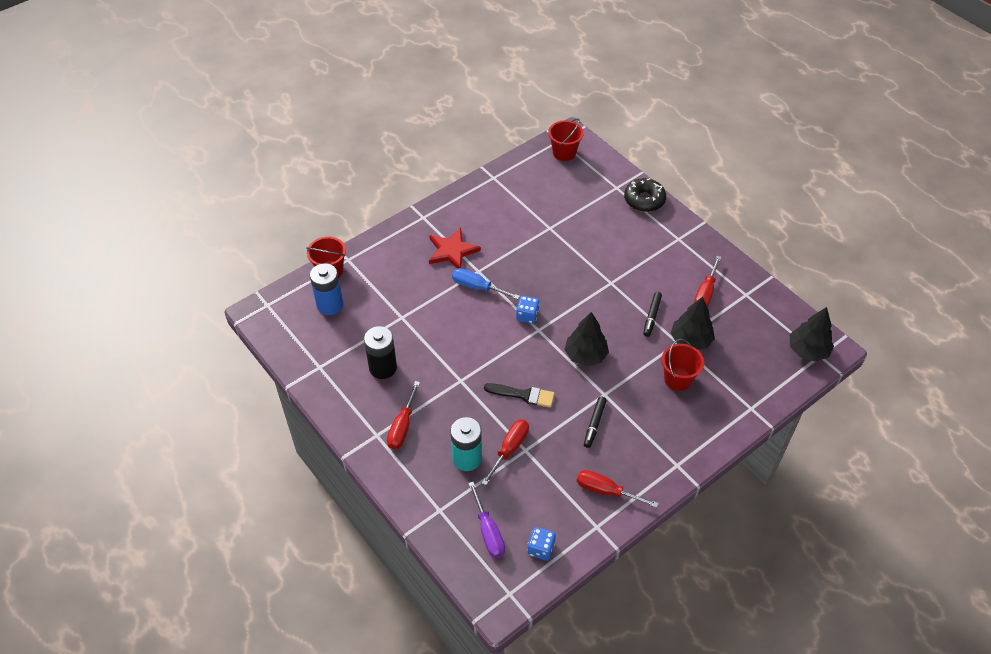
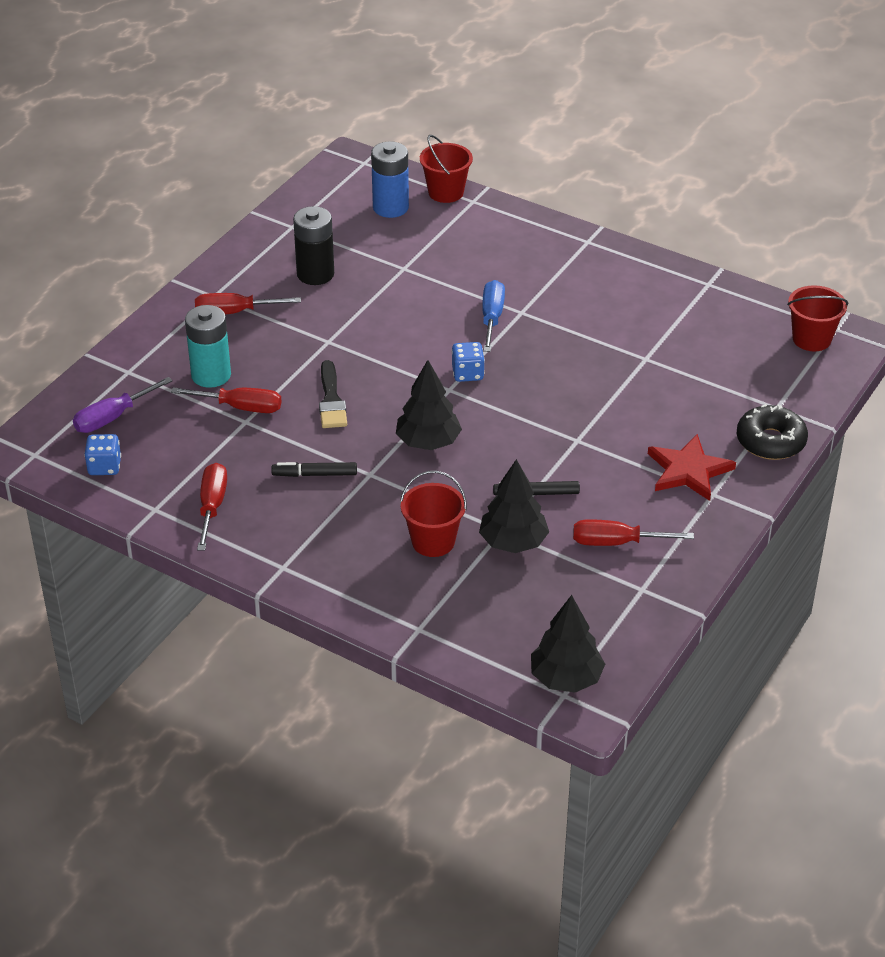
camera: 70 degrees right, 10 degrees down
(452, 251) = (543, 281): red star -> red star (689, 470)

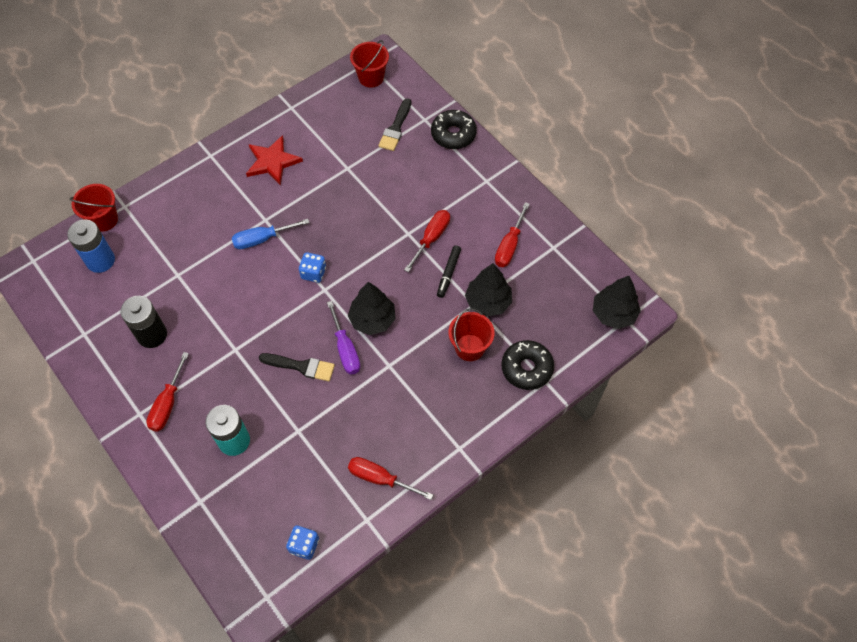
camera: 70 degrees left, 20 degrees up
(113, 417) = (250, 526): purple screwdriver -> purple screwdriver (345, 349)
(240, 407) = (281, 430): red screwdriver -> red screwdriver (431, 238)
(315, 474) = (374, 400): black marker -> none
(429, 605) = (526, 368): none -> black donut
(492, 318) = (262, 239): blue screwdriver -> blue screwdriver turned 45 degrees counterclockwise
(689, 470) = (461, 185): red star -> red star (272, 161)
(742, 384) = (395, 128): none -> black brush

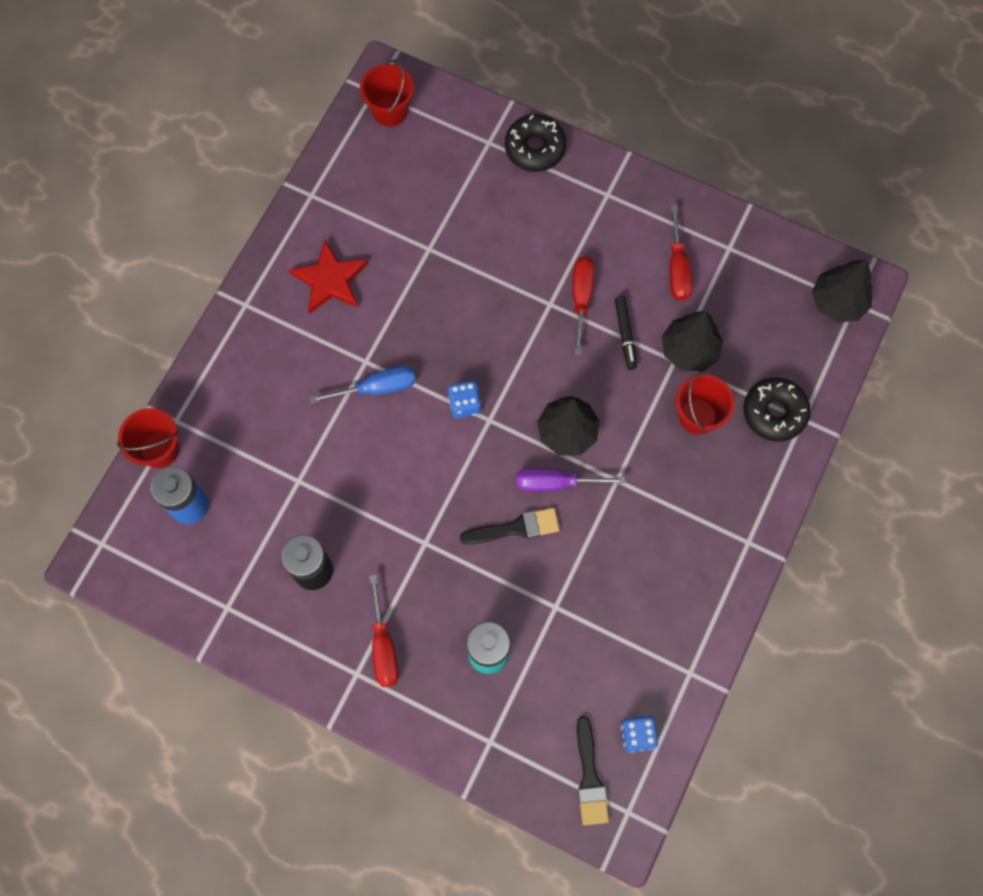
camera: 25 degrees left, 10 degrees up
(262, 239) = (377, 388): blue screwdriver -> blue screwdriver turned 150 degrees counterclockwise
(345, 349) = (555, 483): purple screwdriver -> purple screwdriver turned 135 degrees clockwise
(380, 478) = (679, 618): red screwdriver -> none
(395, 128) = (459, 169): black brush -> black brush (589, 777)

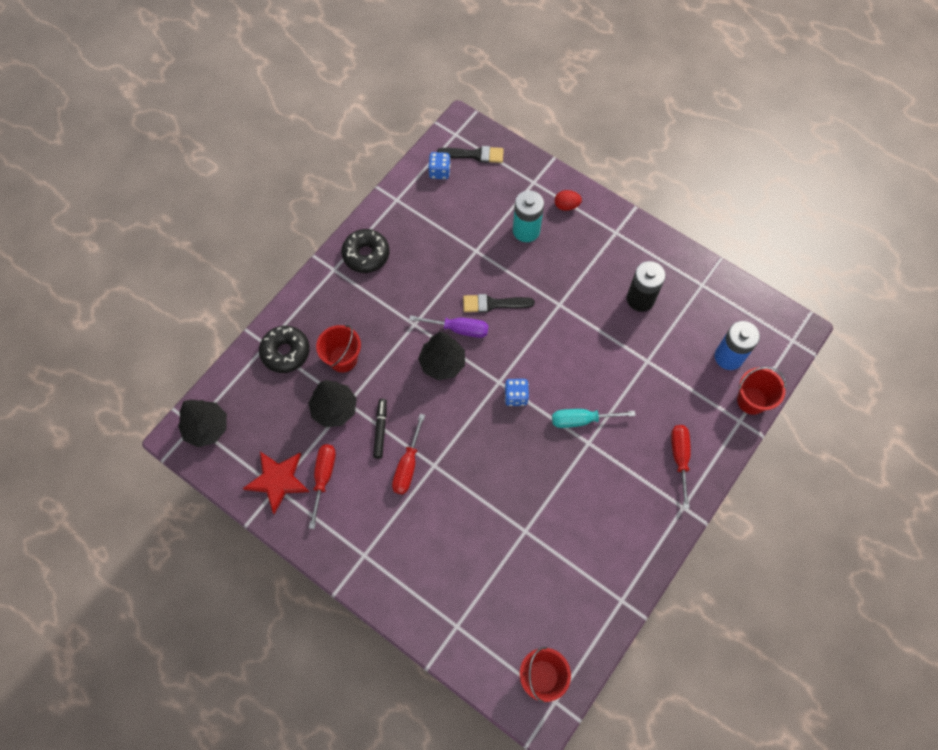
camera: 170 degrees left, 5 degrees down
(330, 279) = (611, 517): red star -> red star (278, 480)
(377, 388) = (581, 420): blue screwdriver -> turquoise screwdriver
(383, 645) = (595, 245): red screwdriver -> red screwdriver (679, 458)
(434, 707) = (566, 206): none -> red egg
(535, 148) = (416, 612): black donut -> black donut (366, 255)
(589, 777) = (474, 155): black brush -> black brush turned 90 degrees clockwise

